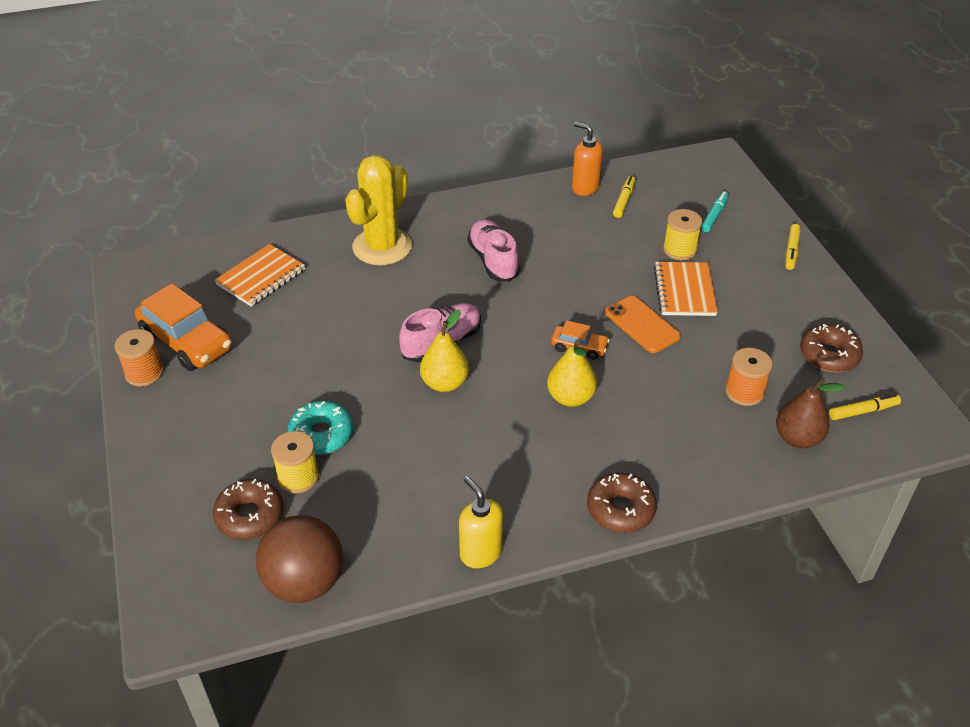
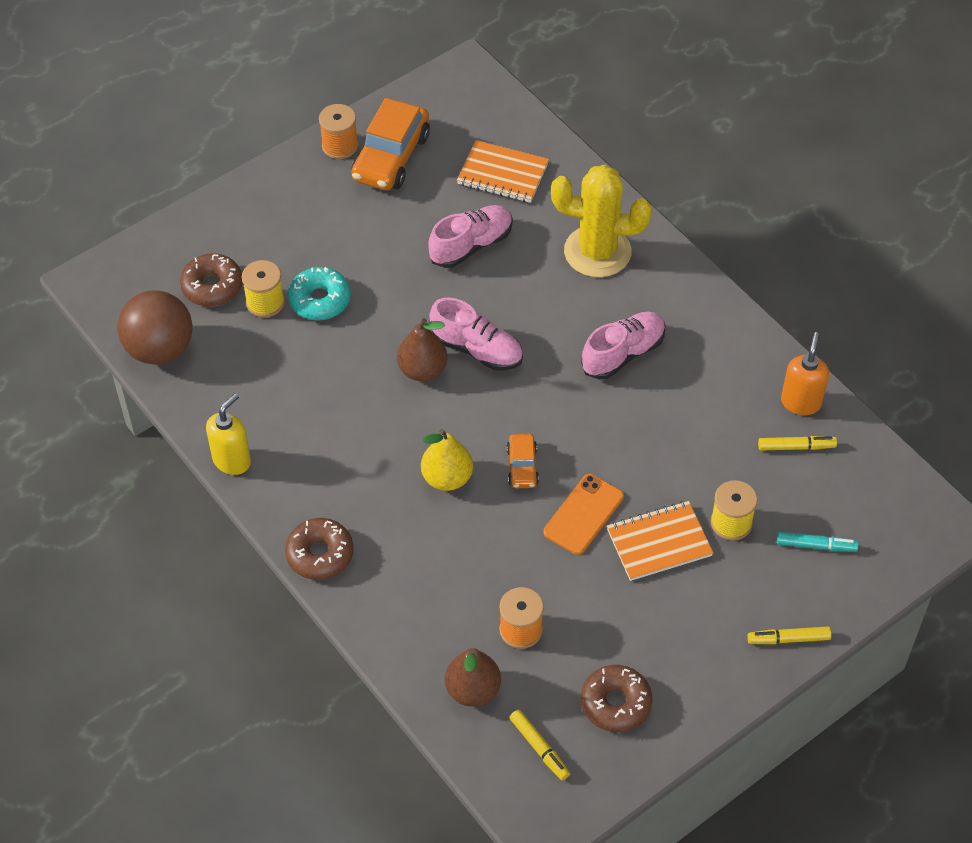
camera: 70 degrees right, 10 degrees up
(326, 316) = (471, 245): none -> pink shoe
(445, 383) = (422, 370): yellow pear -> brown pear

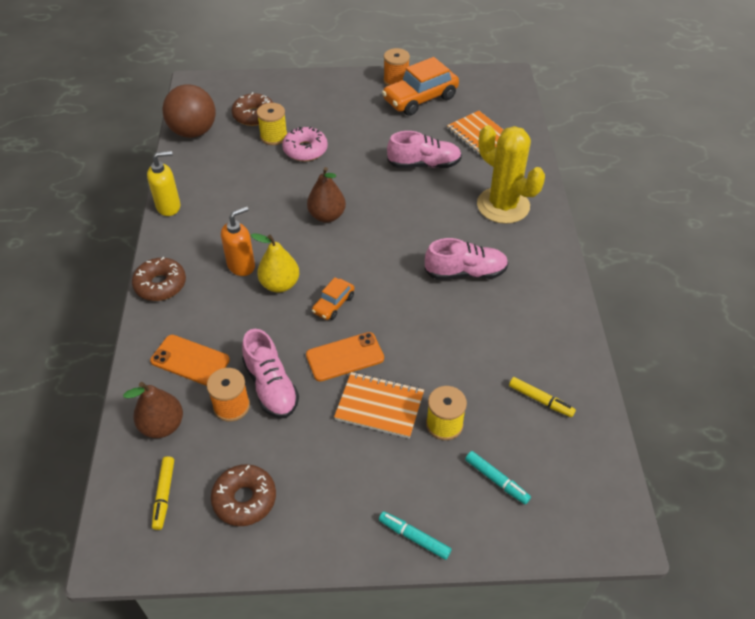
camera: 35 degrees right, 5 degrees down
(320, 300) = (305, 150): turquoise donut -> pink donut
(434, 612) = (190, 360): none -> orange phone
(477, 349) = (371, 222): pink shoe -> pink shoe (271, 386)
(789, 639) = (414, 538): yellow marker -> turquoise marker
(801, 402) = (570, 371): orange soap dispenser -> orange soap dispenser (241, 266)

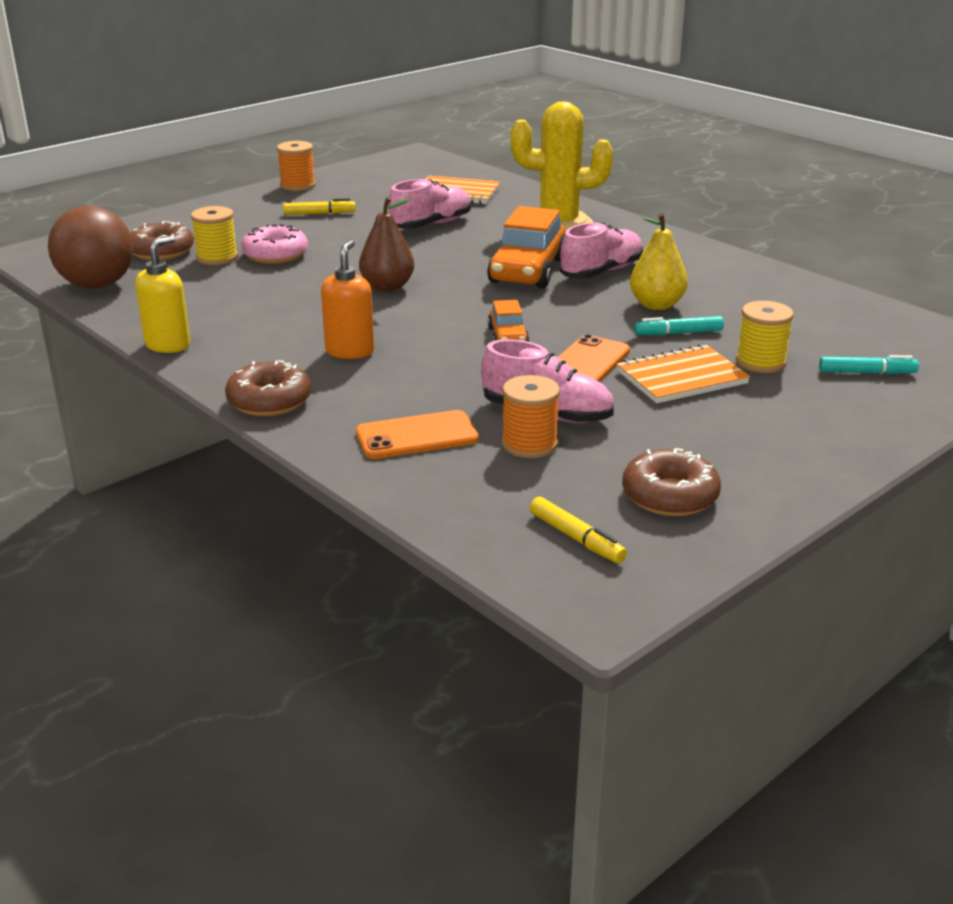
camera: 40 degrees left, 20 degrees down
(162, 426) = (475, 493): brown pear -> none
(280, 284) = (421, 347): yellow pear -> yellow pear (656, 305)
(414, 538) = (870, 437): turquoise marker -> turquoise marker (679, 333)
(420, 99) = (348, 189): orange car -> orange car (528, 271)
(540, 400) = (809, 315): yellow marker -> yellow marker (319, 214)

